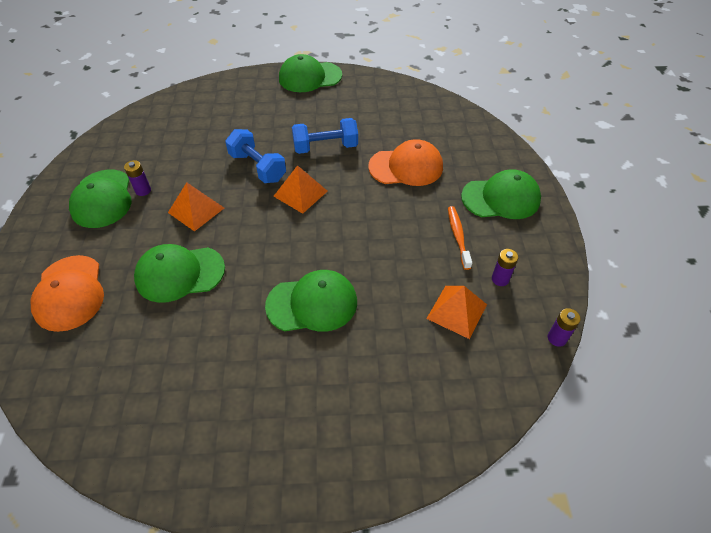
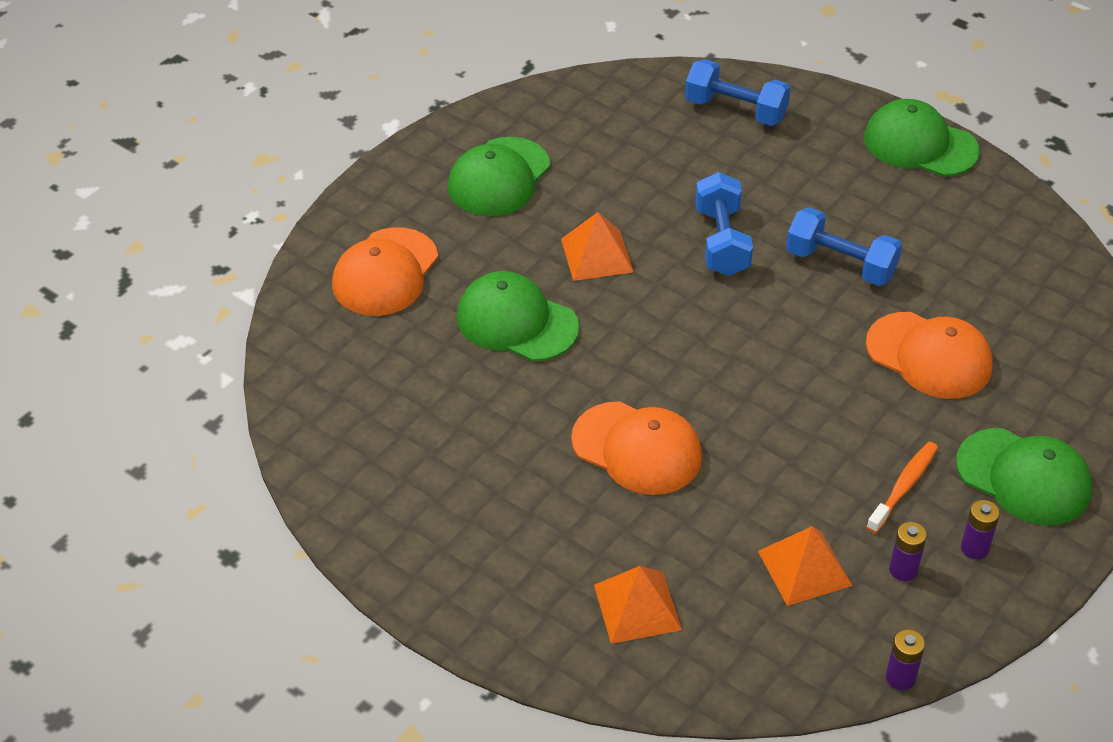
camera: 40 degrees right, 5 degrees down
(143, 190) = (554, 193): purple battery -> purple battery (974, 548)
(208, 102) = (735, 110): none -> blue dumbbell
(300, 193) = (746, 308): orange pyramid -> orange pyramid (637, 607)
(312, 303) = (637, 448): green cap -> orange cap

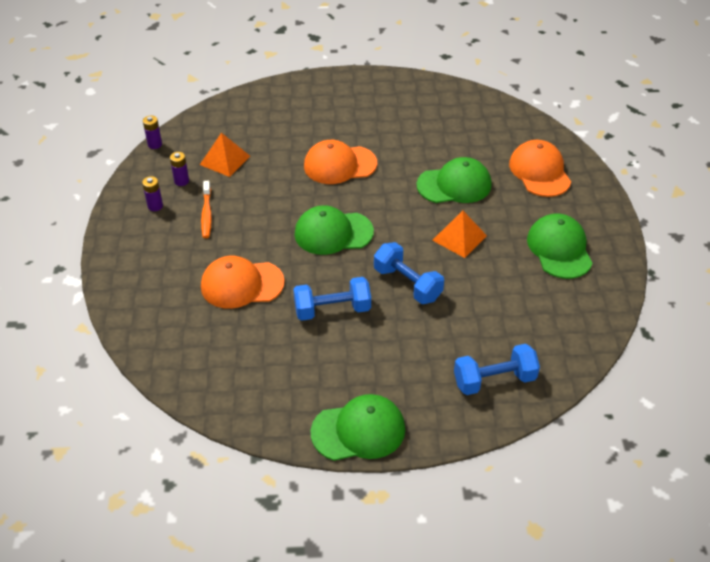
camera: 140 degrees right, 0 degrees up
(637, 607) = (279, 114): orange pyramid -> none
(1023, 477) = (151, 249): green cap -> green cap (333, 233)

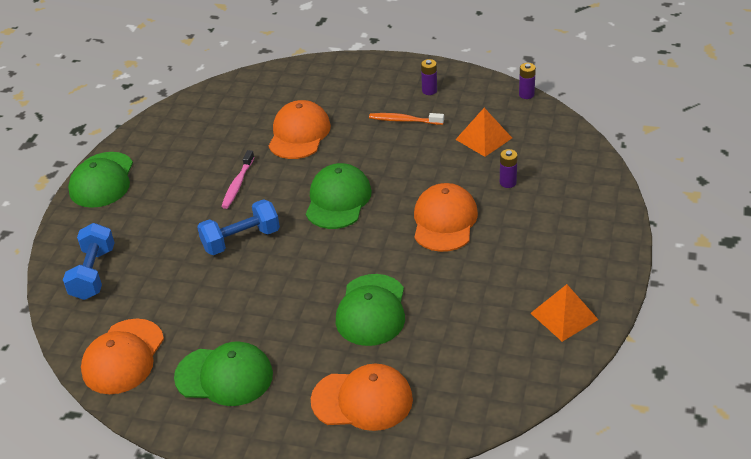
camera: 110 degrees right, 5 degrees down
(181, 181) = (460, 108): purple battery -> purple battery (508, 182)
(332, 309) = (237, 184): blue dumbbell -> pink toothbrush
(459, 238) = (284, 294): orange pyramid -> orange pyramid (564, 316)
(575, 318) = (123, 357): none -> orange cap

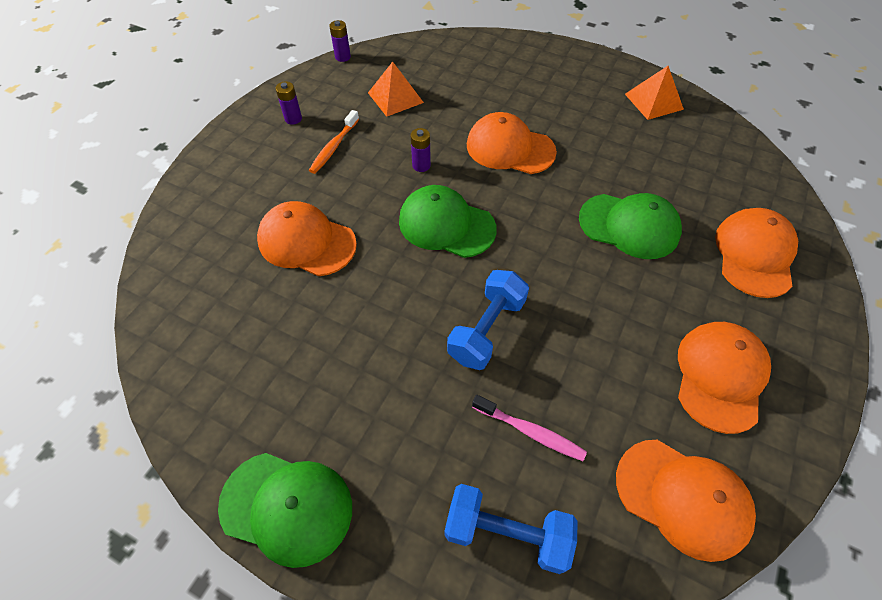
camera: 80 degrees left, 15 degrees up
(224, 376) = (720, 376): green cap -> orange cap
(237, 184) = (377, 320): pink toothbrush -> pink toothbrush (530, 432)
(241, 240) = (487, 330): blue dumbbell -> blue dumbbell turned 45 degrees clockwise
(508, 182) = (469, 96): purple battery -> purple battery (421, 165)

